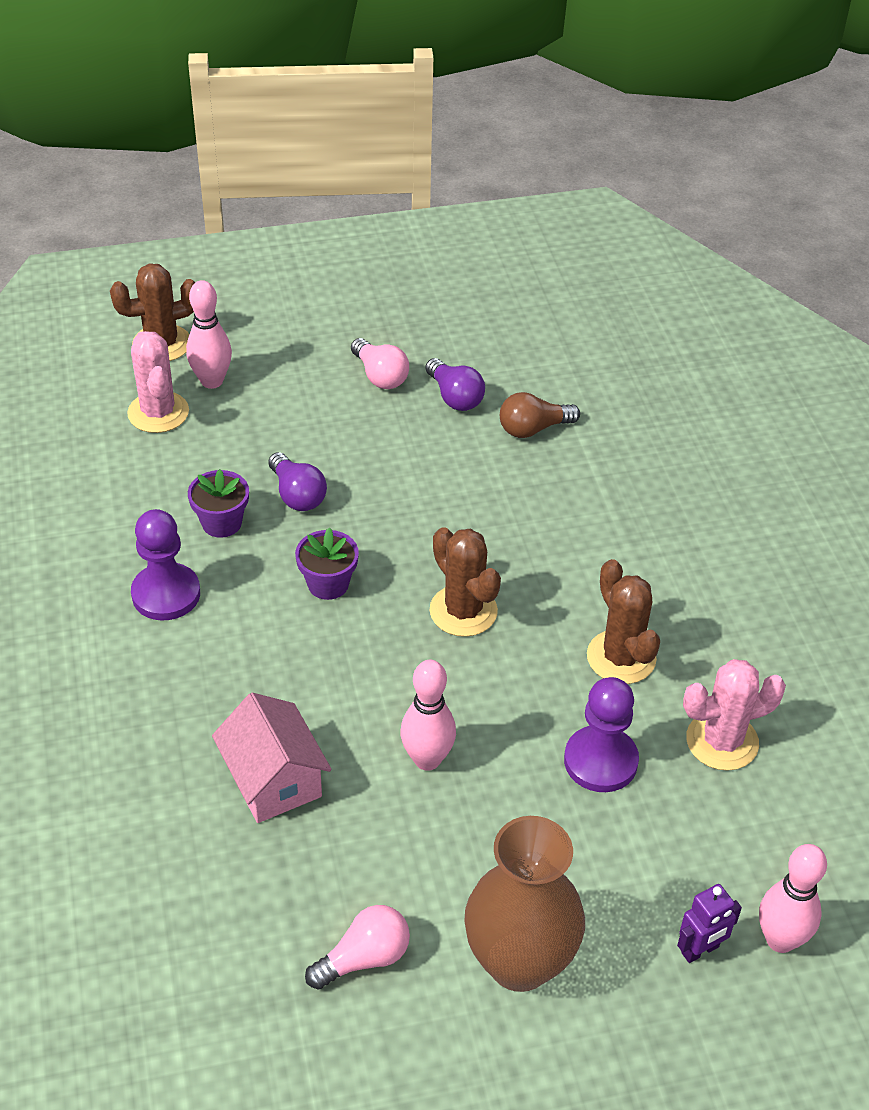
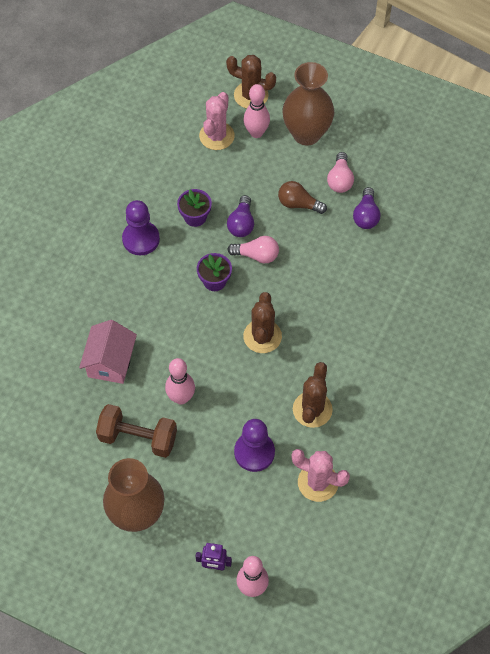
camera: 40 degrees right, 15 degrees up
(283, 348) = (306, 134): none -> brown vase
(364, 958) = (79, 466): pink light bulb -> pink light bulb (257, 255)
(416, 855) = (138, 438): none -> brown dumbbell
(533, 429) = (388, 259): brown light bulb -> brown light bulb (298, 204)

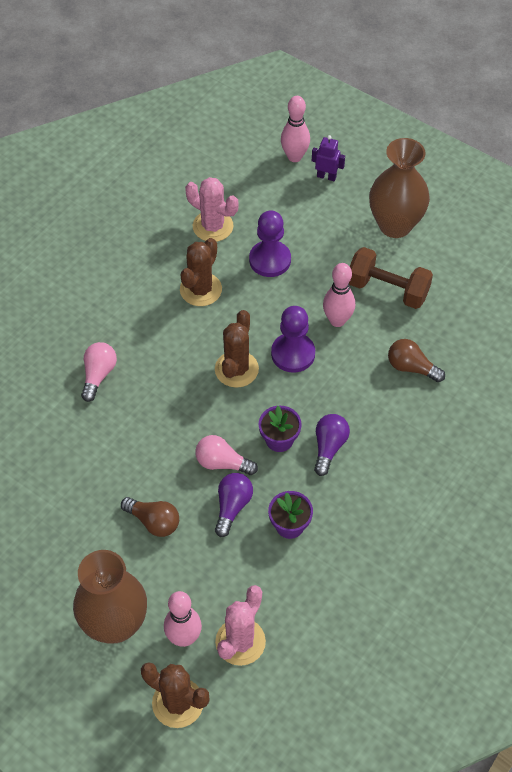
camera: 170 degrees left, 5 degrees down
(110, 362) = (411, 367): pink house -> brown light bulb
(141, 239) = (362, 506): purple pawn -> purple pawn (293, 354)
(340, 180) = (91, 547): pink light bulb -> pink light bulb (98, 375)
(366, 215) = (73, 492): purple light bulb -> purple light bulb (329, 447)

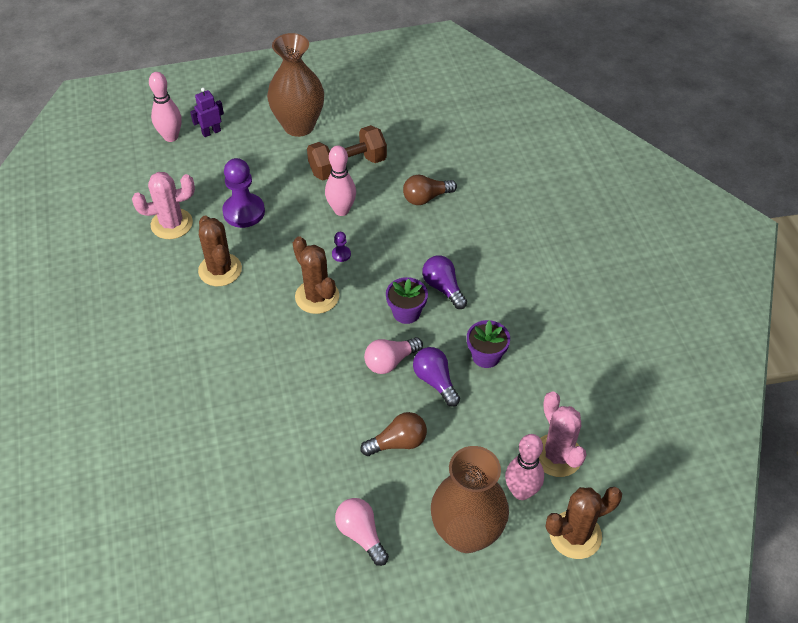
camera: 50 degrees left, 5 degrees down
(98, 375) = (222, 389): pink light bulb -> pink light bulb (361, 534)
(293, 354) = (341, 254): purple pawn -> purple pawn, size x0.44

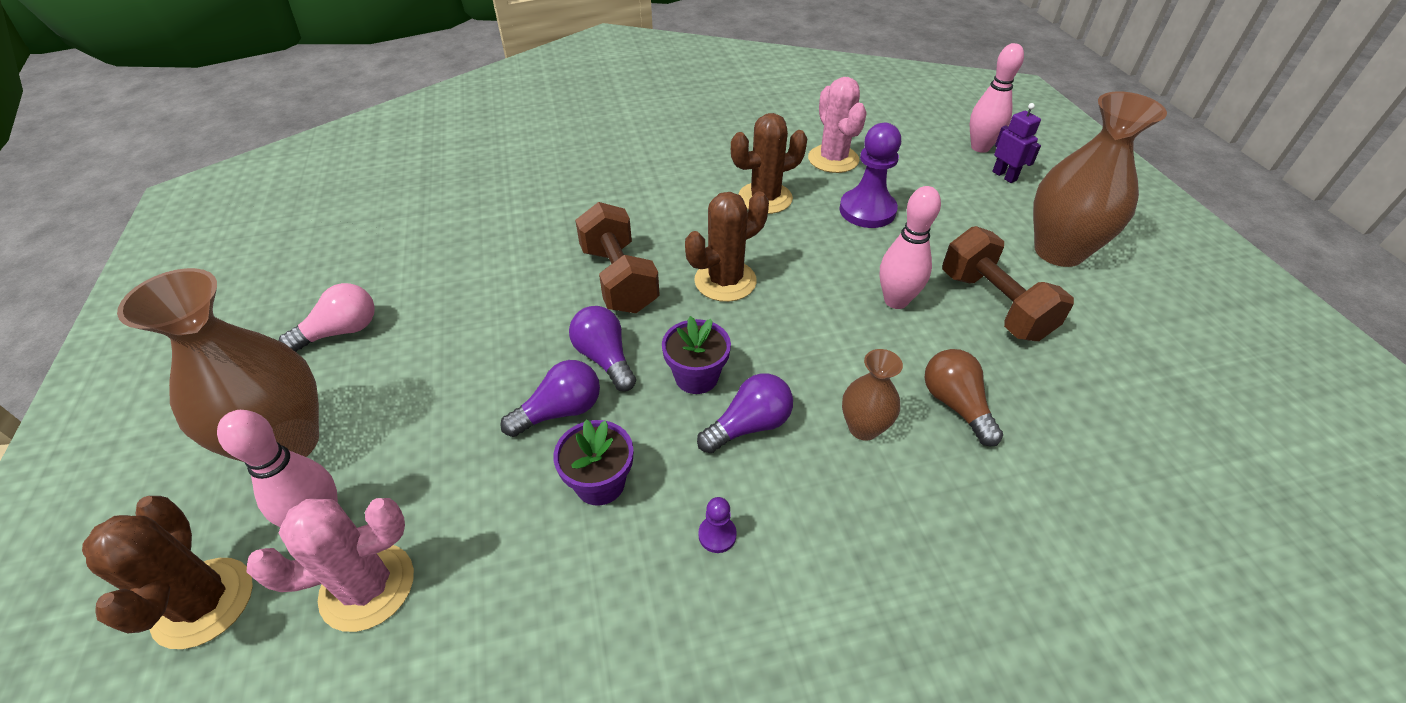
camera: 90 degrees right, 5 degrees down
(311, 359) = (619, 279): none -> brown dumbbell
(341, 254) = (806, 302): purple pawn -> purple pawn (717, 535)
(390, 361) = (604, 358): pink light bulb -> purple light bulb
(398, 442) = (464, 367): brown light bulb -> none
(443, 238) = (863, 428): none -> brown vase

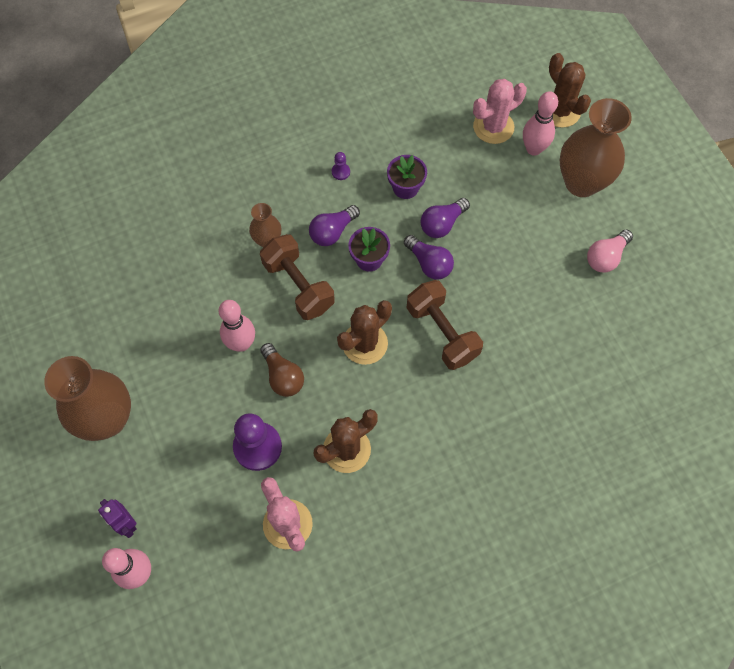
camera: 170 degrees right, 20 degrees up
(955, 405) = (212, 264): brown light bulb -> brown light bulb (283, 376)
(993, 305) = (172, 350): brown dumbbell -> brown dumbbell (298, 286)

